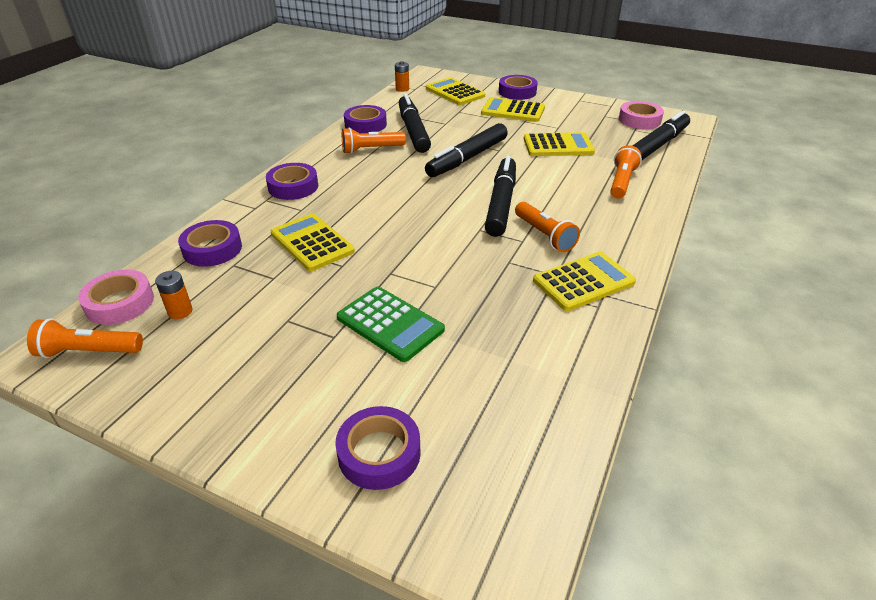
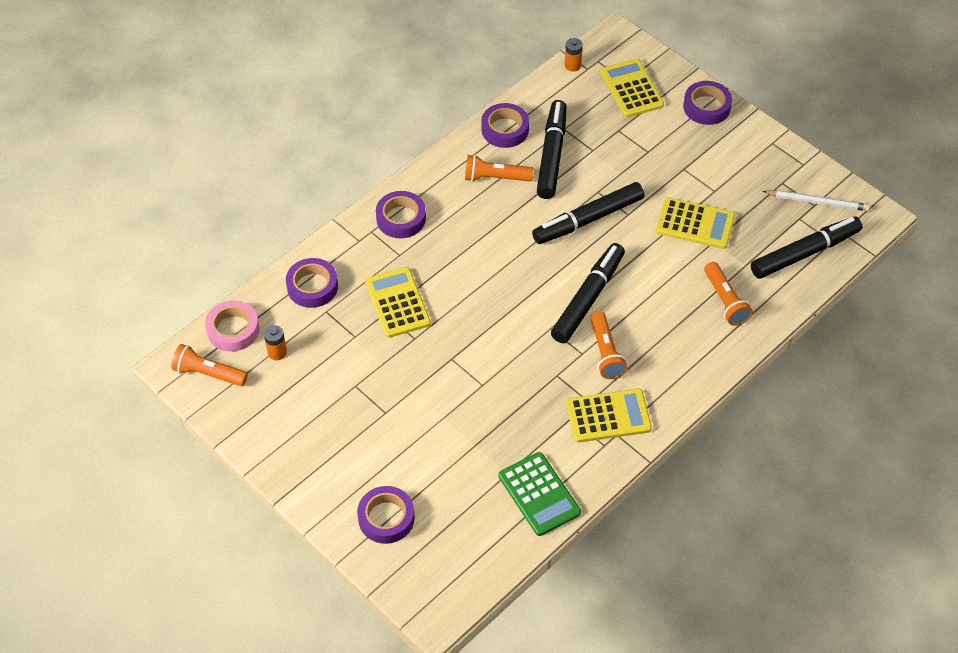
camera: 20 degrees right, 15 degrees up
(390, 324) = (432, 413): green calculator -> green calculator (539, 494)
(513, 111) = (681, 145): yellow calculator -> none
(621, 182) = (725, 301): orange flashlight -> orange flashlight turned 120 degrees clockwise
(639, 120) = (817, 202): pink tape -> white pencil

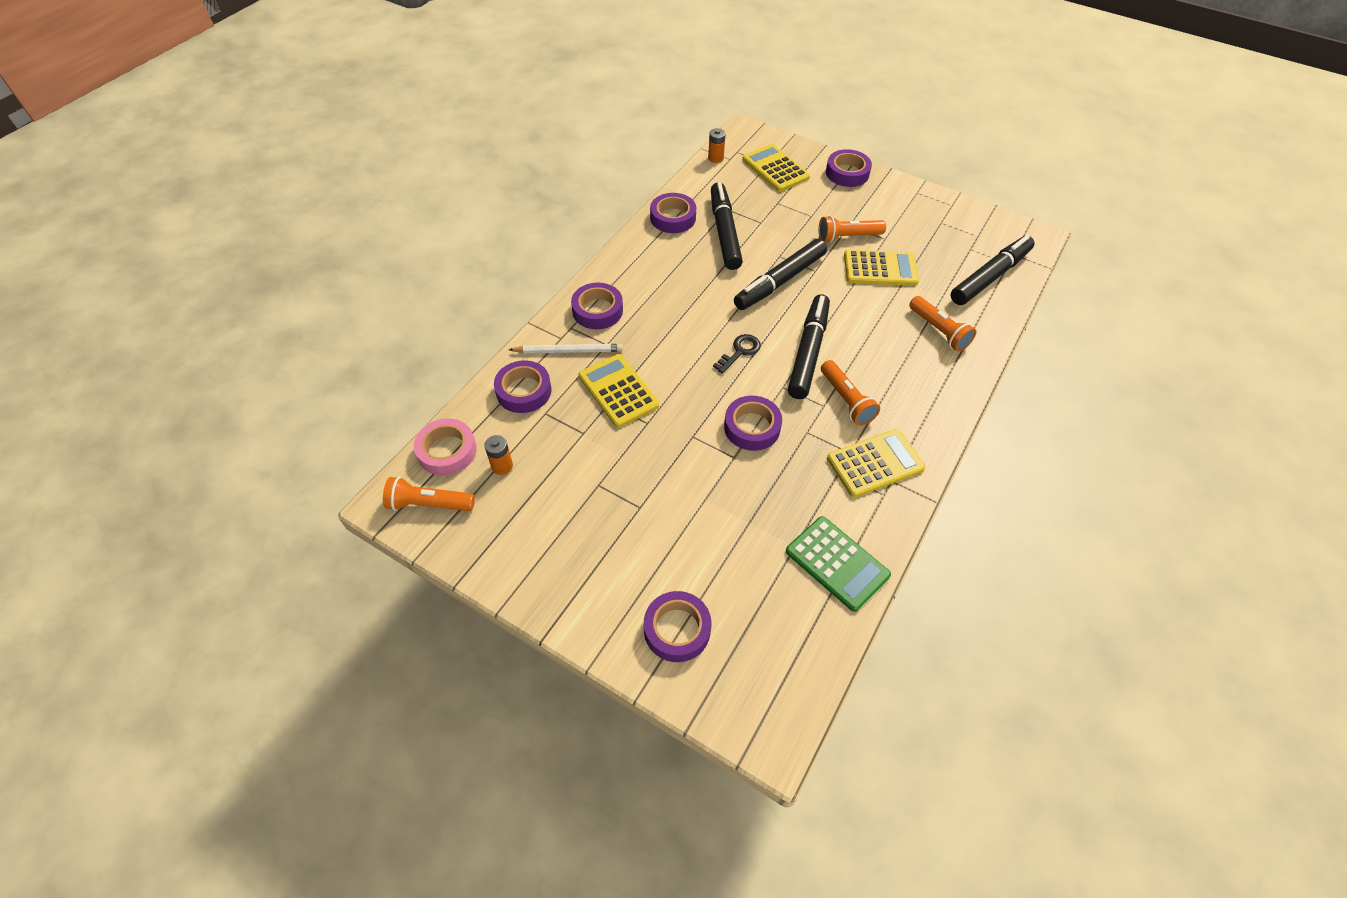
camera: 15 degrees left, 0 degrees up
(495, 178) = (678, 259): orange flashlight -> orange flashlight (847, 237)
(508, 361) = (752, 427): none -> purple tape
(522, 286) = (740, 352): none -> black key
(817, 202) = (979, 233): white pencil -> white pencil (568, 351)

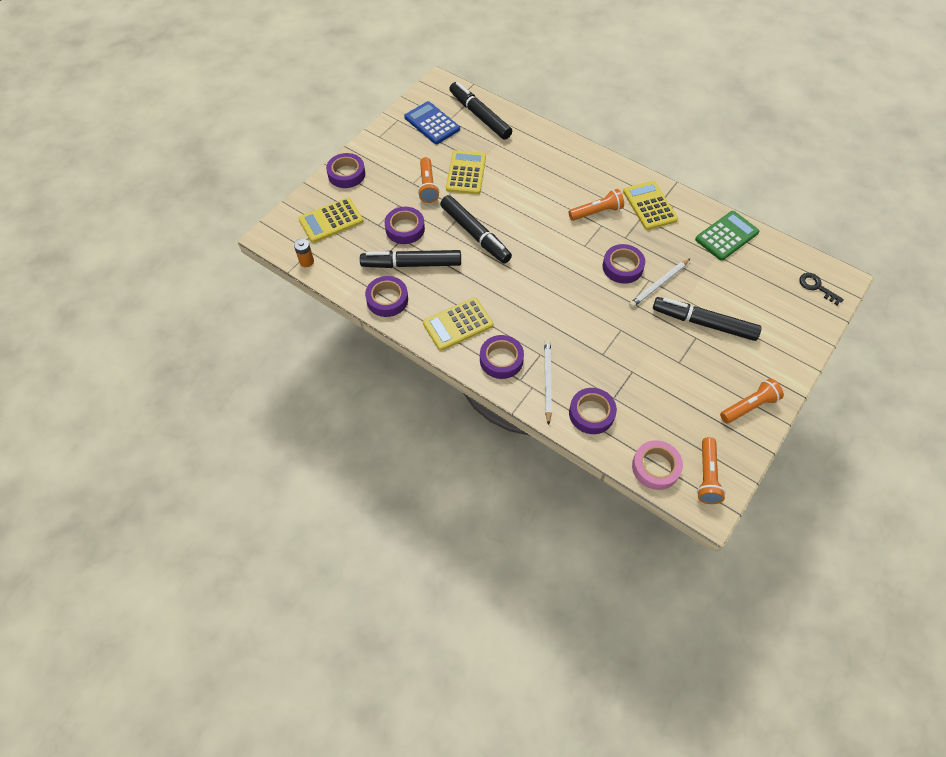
camera: 85 degrees left, 5 degrees up
(502, 466) = (667, 426): orange battery -> none
(618, 391) = (590, 347): yellow calculator -> yellow calculator (458, 324)
(677, 629) = (784, 321): purple tape -> purple tape (405, 229)
(727, 468) = (659, 284): none -> white pencil
(740, 352) = (550, 267): black key -> black key (816, 287)
(808, 352) = (551, 227): black marker -> black marker (703, 323)
(938, 331) = (532, 153): orange flashlight -> orange flashlight (749, 406)
(957, 234) = (432, 123): none -> blue calculator

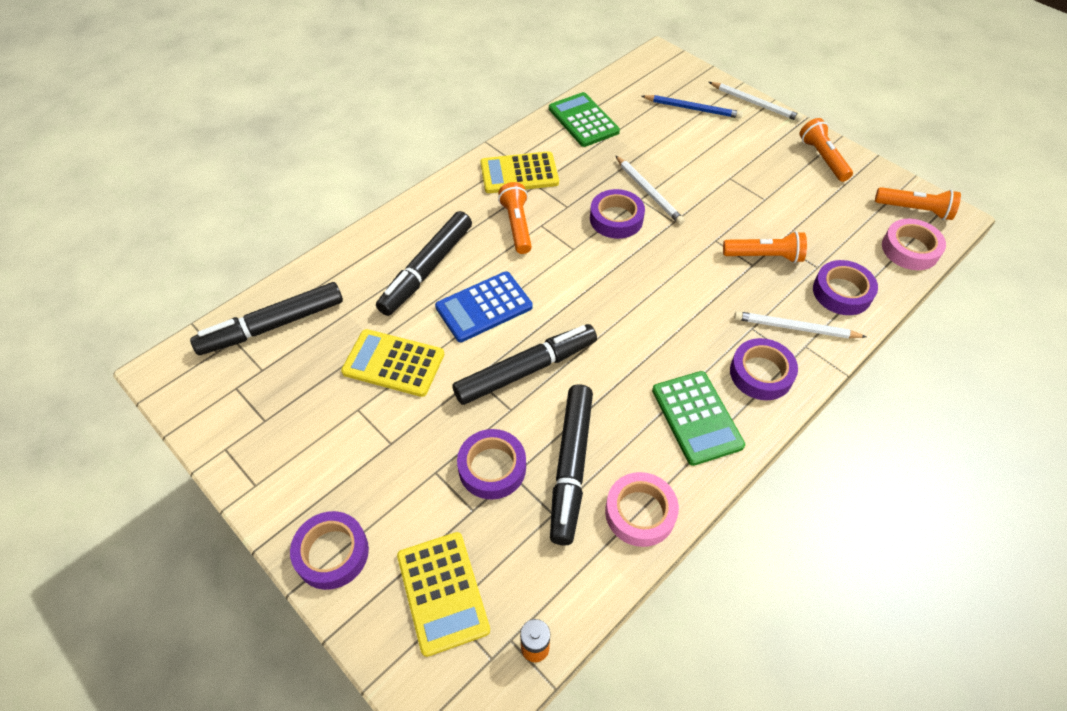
camera: 80 degrees left, 5 degrees down
(387, 299) = (640, 512): purple tape -> pink tape
(427, 186) = (405, 421): orange flashlight -> orange flashlight (764, 256)
(432, 123) = (259, 396): blue calculator -> blue calculator (484, 307)
(458, 324) = (696, 417): yellow calculator -> green calculator
(703, 323) = (710, 167): black marker -> black marker (427, 269)
(775, 308) = (692, 108): none -> blue pencil
(805, 354) = (755, 103): none -> white pencil
(816, 287) = (667, 74): black key -> none

